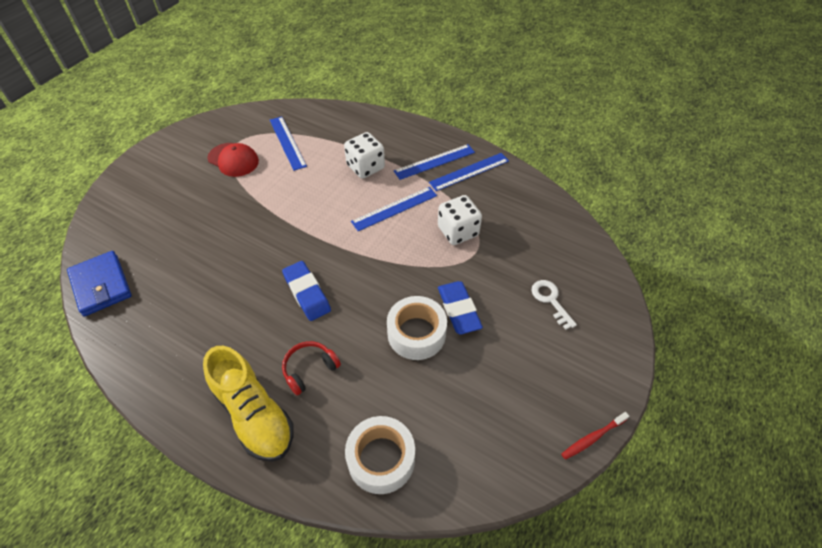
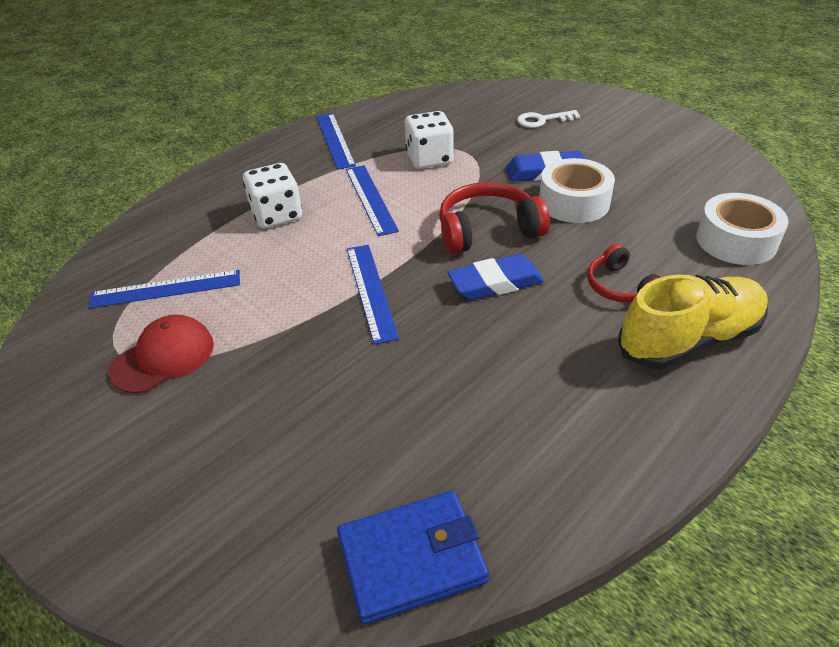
camera: 75 degrees left, 10 degrees down
(368, 281) = (487, 230): none -> red headphones
(434, 161) = (302, 161): blue ruler -> blue ruler (370, 291)
(593, 437) = (695, 124): red toothbrush -> none

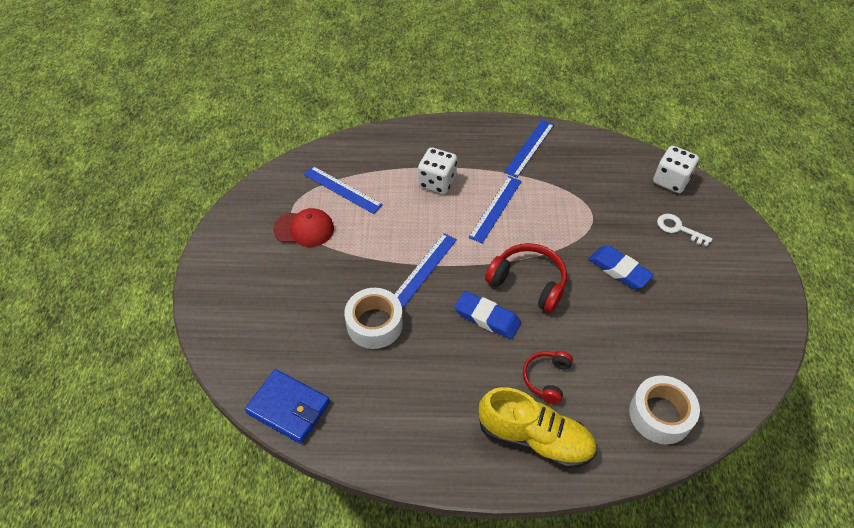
camera: 45 degrees right, 10 degrees up
(429, 159) = (564, 205): white dice -> white dice (671, 180)
(574, 202) = (604, 305): white tape -> white tape (374, 324)

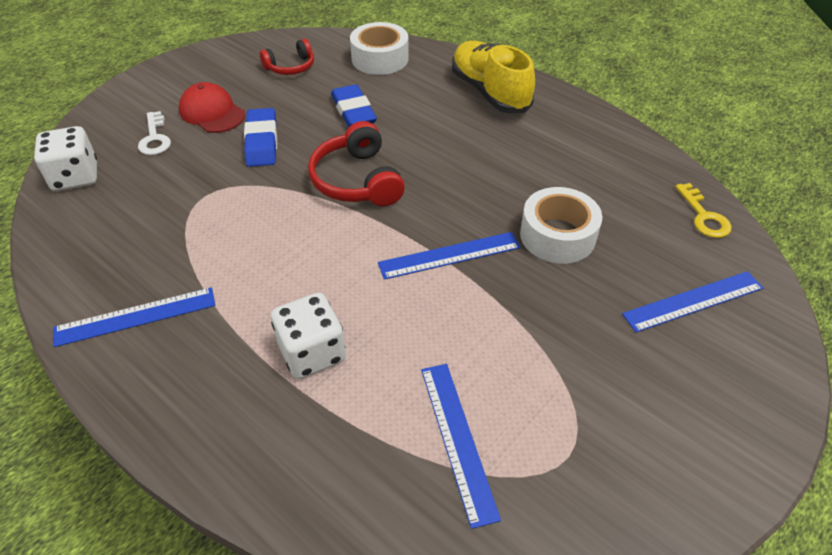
camera: 140 degrees left, 5 degrees down
(289, 408) = (704, 216): blue wallet -> yellow key
(304, 229) = (566, 408): red cap -> red cap (212, 112)
(487, 317) = (434, 177): blue eraser -> blue eraser (353, 111)
(495, 208) = (289, 268): blue ruler -> blue ruler (693, 301)
(546, 378) = (436, 114): red headphones -> red headphones (291, 67)

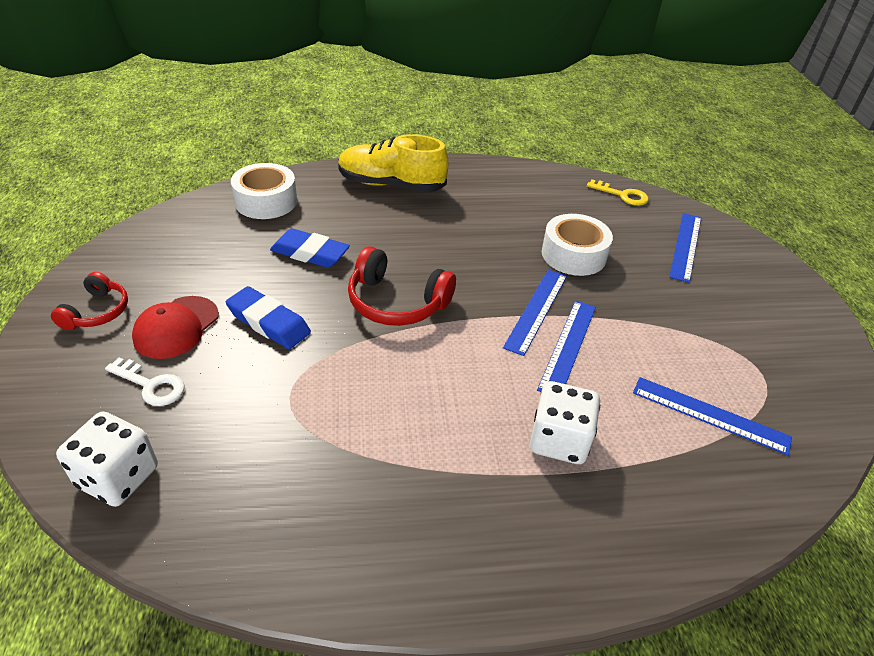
camera: 50 degrees left, 5 degrees down
(135, 316) = (392, 534): blue ruler -> blue ruler (567, 346)
(212, 112) = (176, 327): red cap -> red cap turned 60 degrees counterclockwise
(291, 67) = (193, 247): red headphones -> red headphones (97, 312)

